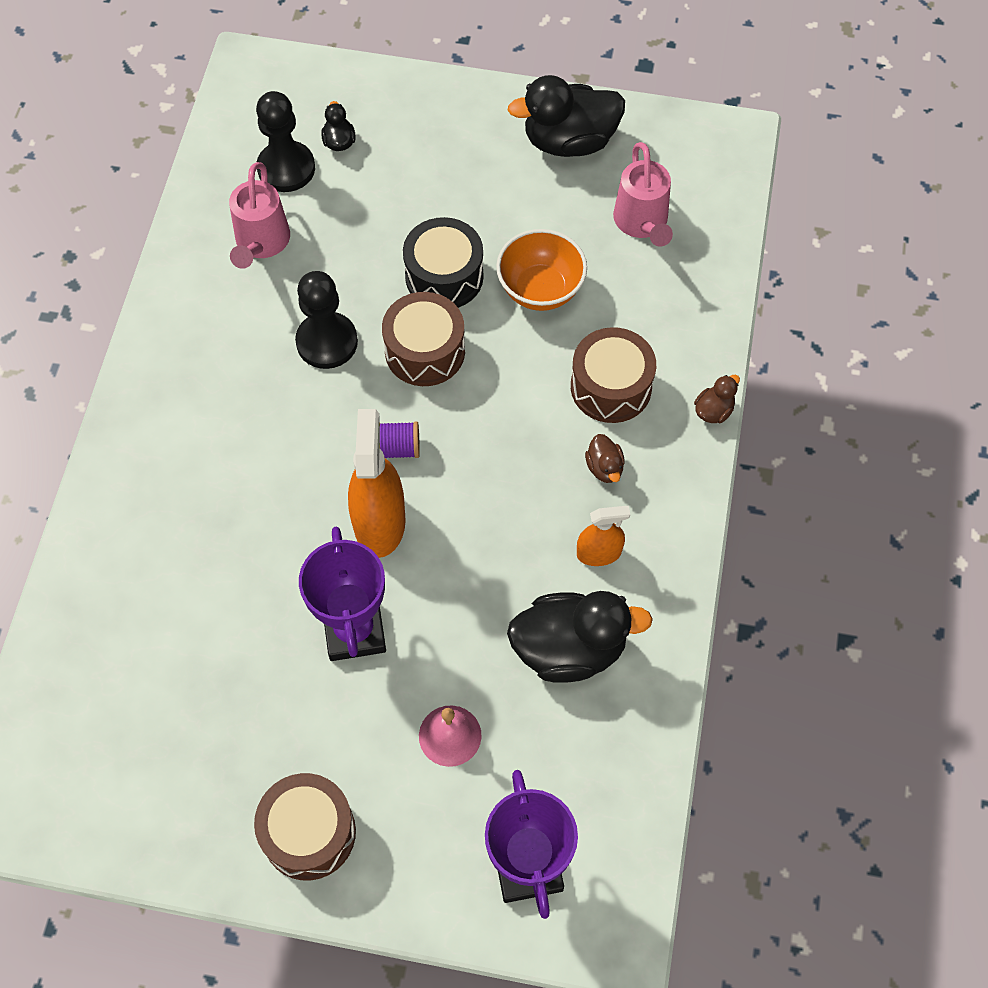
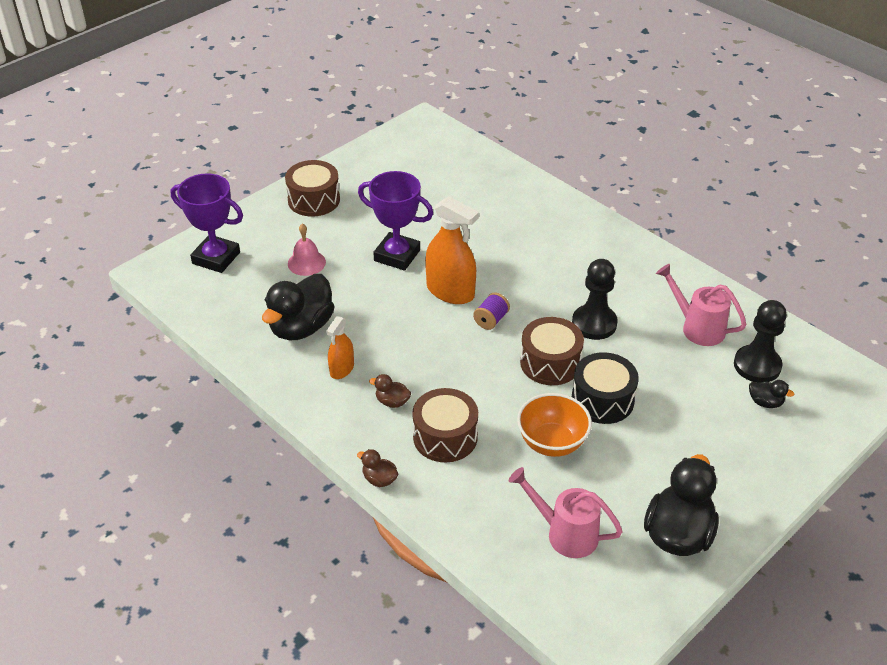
camera: 125 degrees right, 20 degrees down
(713, 410) = (379, 479): brown duck -> brown duck turned 135 degrees clockwise

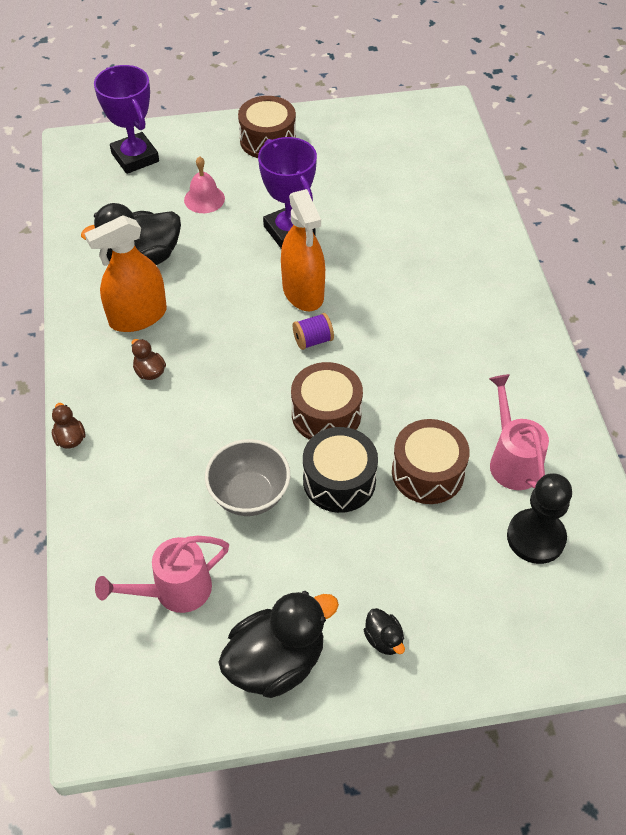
camera: 35 degrees right, 10 degrees up
(342, 369) = (138, 316): orange spray bottle -> orange spray bottle, size x1.76
(445, 437) = (161, 432): brown drum -> brown drum (427, 472)
(552, 443) = (249, 495): orange bowl -> grey bowl
(565, 533) = (174, 591): pink watering can -> pink watering can turned 90 degrees counterclockwise
(594, 323) = (408, 398): black pawn -> none
(765, 402) = (504, 582): black duck -> black duck (384, 639)

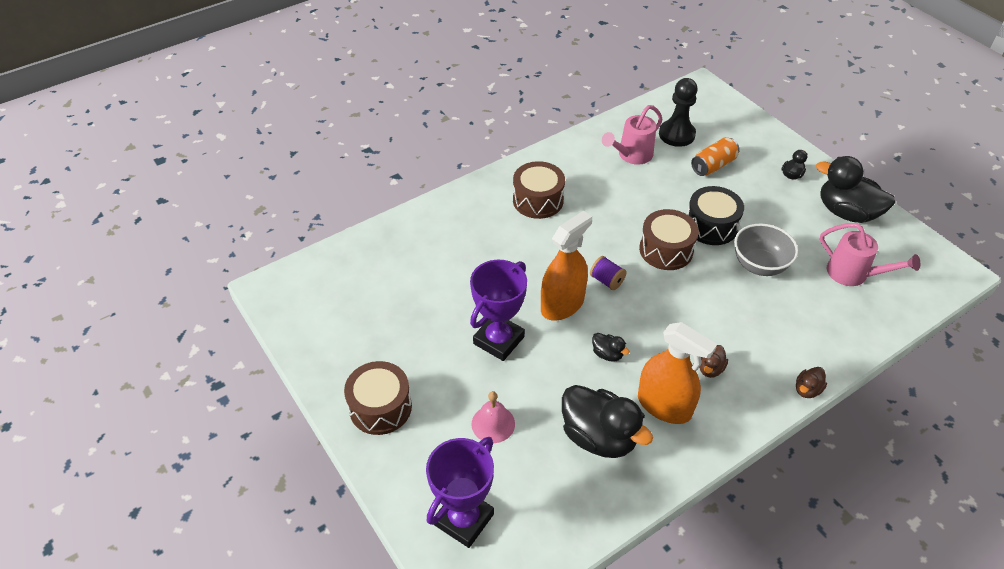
camera: 115 degrees left, 5 degrees down
(221, 301) = (607, 354): none -> black duck
(427, 472) = (670, 188): brown drum -> brown drum (538, 200)
(449, 547) = (713, 165): none -> orange can

